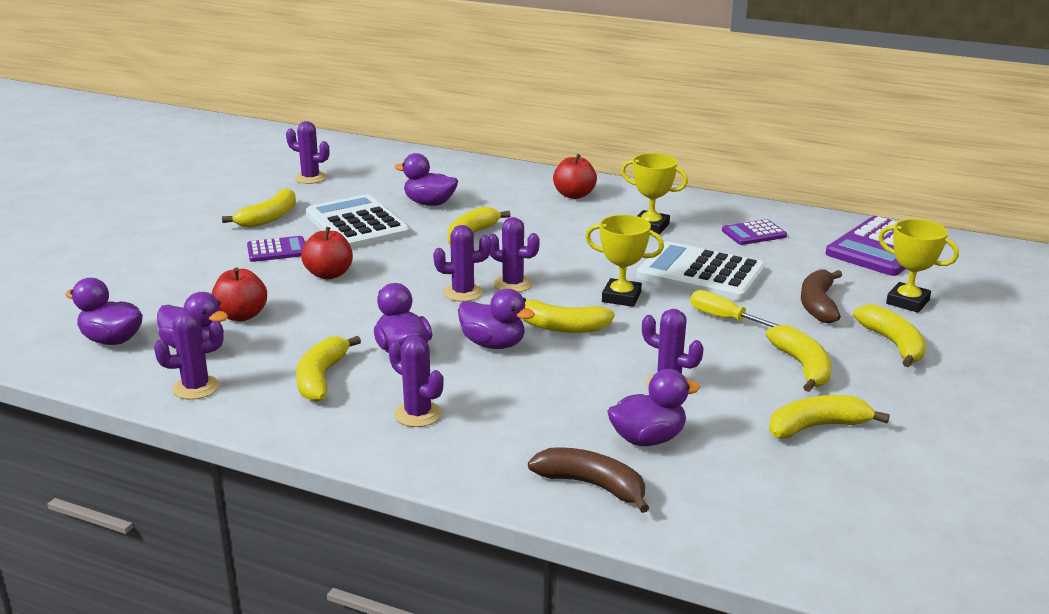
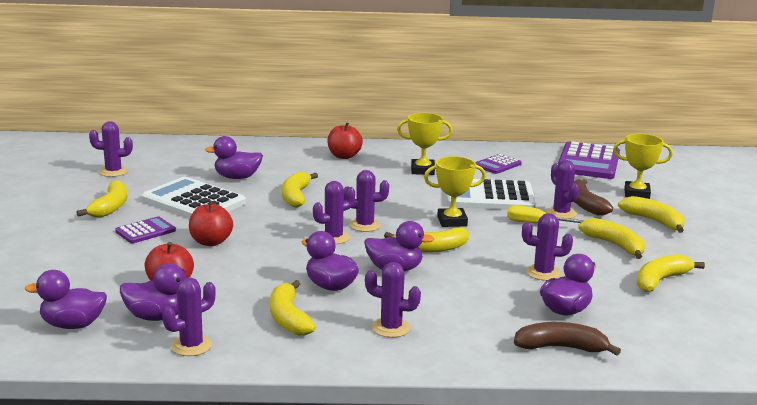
camera: 25 degrees left, 5 degrees down
(773, 311) = (561, 213): none -> purple cactus

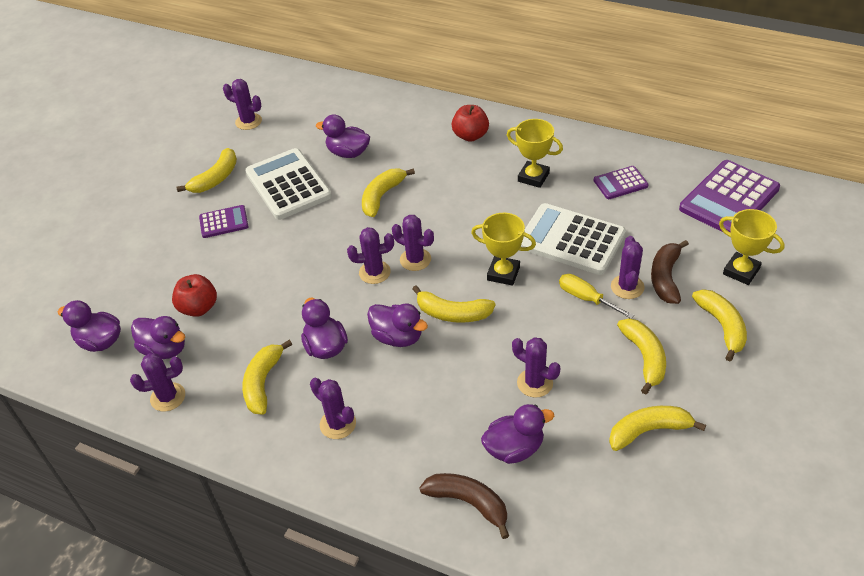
camera: 30 degrees right, 25 degrees up
(211, 242) = (266, 252): red apple -> none

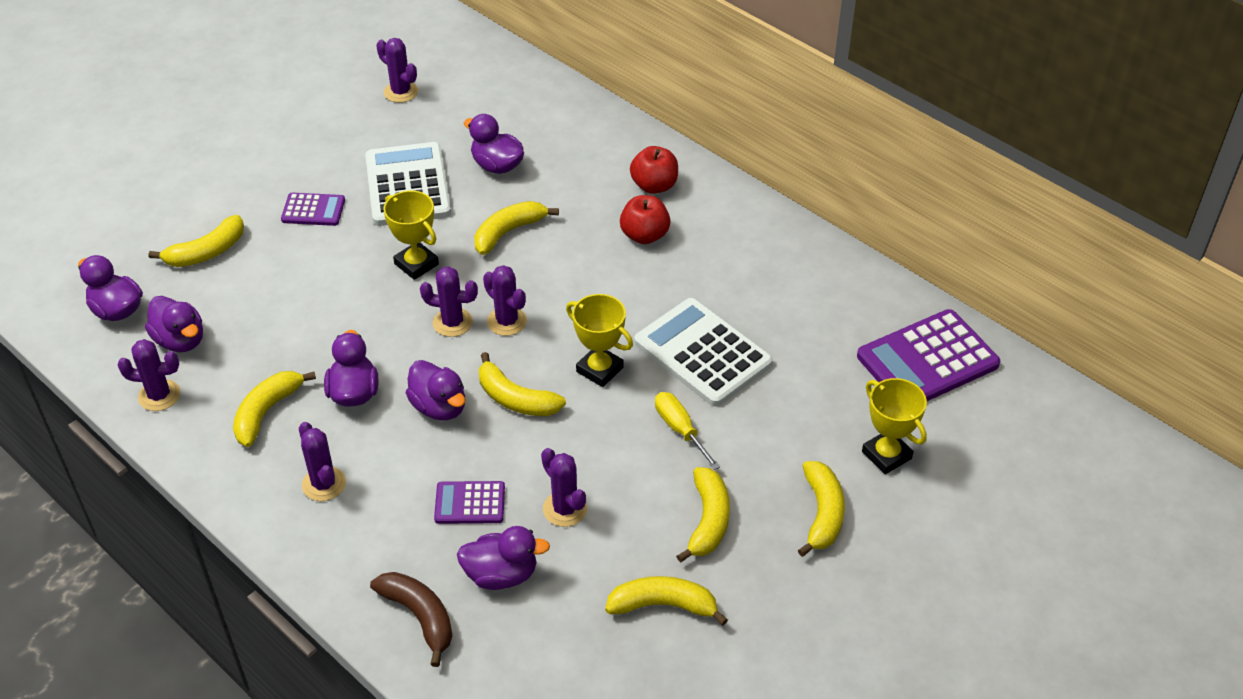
camera: 15 degrees right, 0 degrees up
(199, 308) = (238, 304): red apple -> red apple (644, 235)
(216, 178) = (329, 153): yellow banana -> yellow banana (207, 252)
(533, 177) = (701, 261): yellow trophy -> yellow trophy (416, 264)
(620, 183) = (803, 300): purple calculator -> purple calculator (470, 503)
(627, 287) = (736, 431): purple cactus -> none
(666, 278) = (789, 434): brown banana -> none

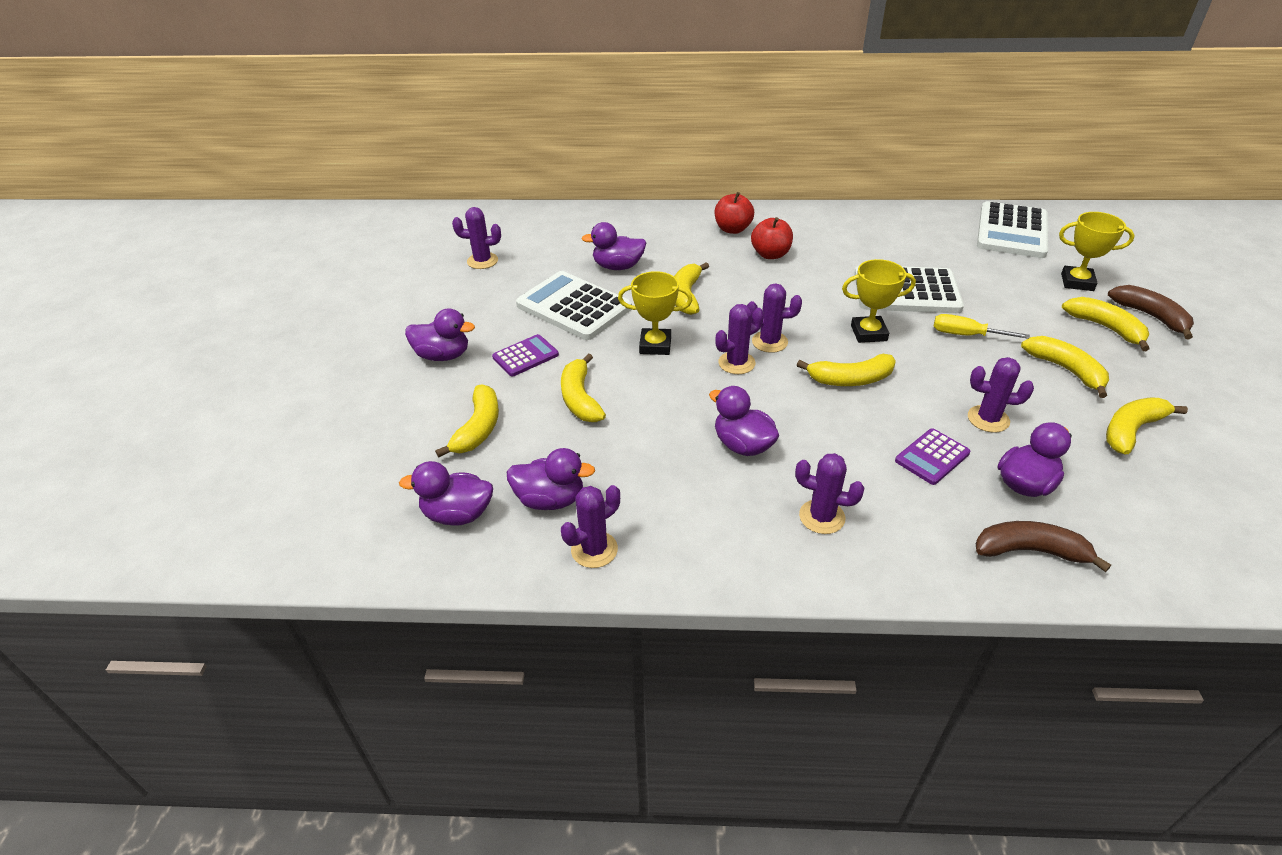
camera: 40 degrees left, 5 degrees down
(267, 412) = (701, 500): yellow banana -> yellow banana (580, 398)
(439, 407) = (813, 415): purple duck -> purple duck (443, 355)
(890, 535) = (1150, 316): none -> brown banana
(927, 360) = (1012, 231): purple calculator -> white calculator

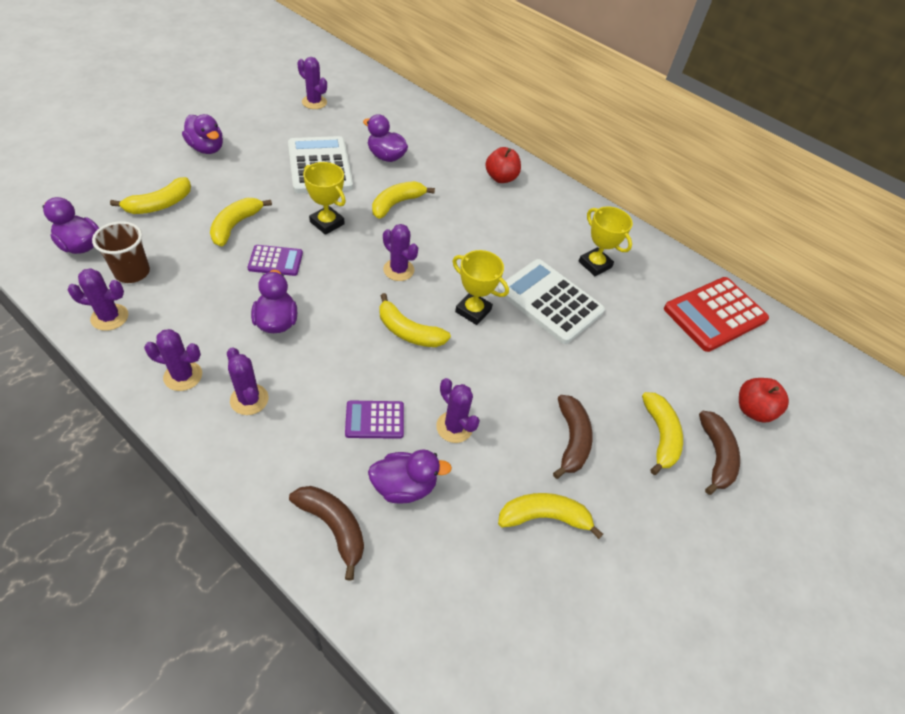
camera: 30 degrees right, 10 degrees up
(525, 356) = (247, 179): purple calculator -> purple calculator (275, 261)
(550, 499) = (132, 272): purple duck -> brown cup
(736, 363) = (356, 269): purple cactus -> purple cactus (183, 376)
(770, 254) = (497, 212): red apple -> red apple (752, 410)
(966, 335) = (540, 361): yellow screwdriver -> none
(1012, 231) = (714, 314): white calculator -> red calculator
(1065, 370) = (571, 440): yellow banana -> brown banana
(1077, 282) = (700, 387): yellow trophy -> yellow trophy (595, 264)

